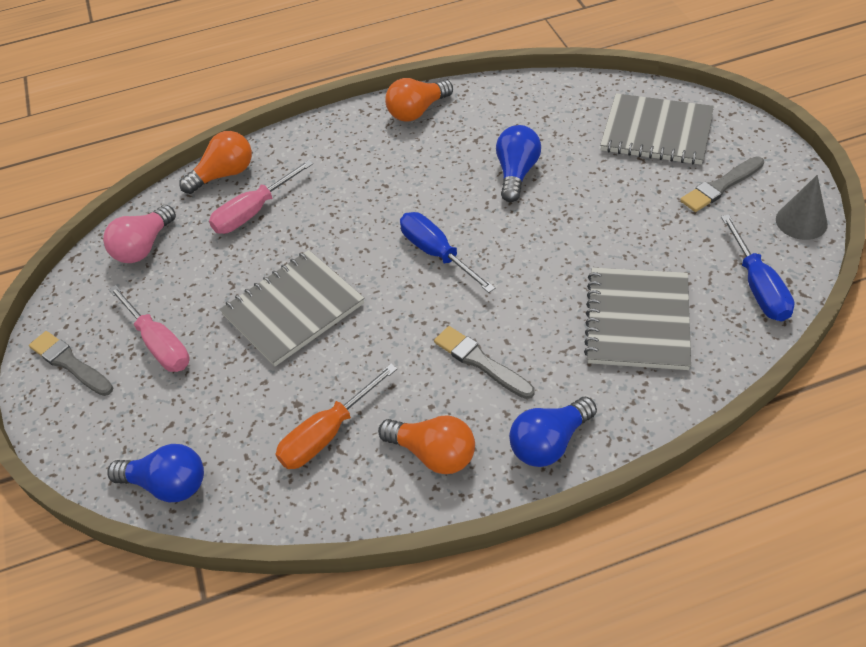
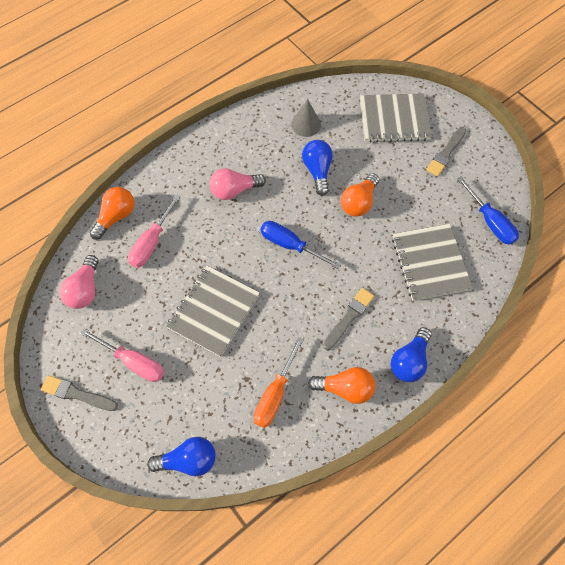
camera: 25 degrees left, 15 degrees up
(390, 174) = (234, 190): none -> pink light bulb
(417, 111) = (231, 134): orange light bulb -> orange light bulb (358, 202)
(481, 362) = (349, 317): grey brush -> grey brush turned 105 degrees clockwise
(801, 221) = (499, 169): grey cone -> grey cone (306, 124)

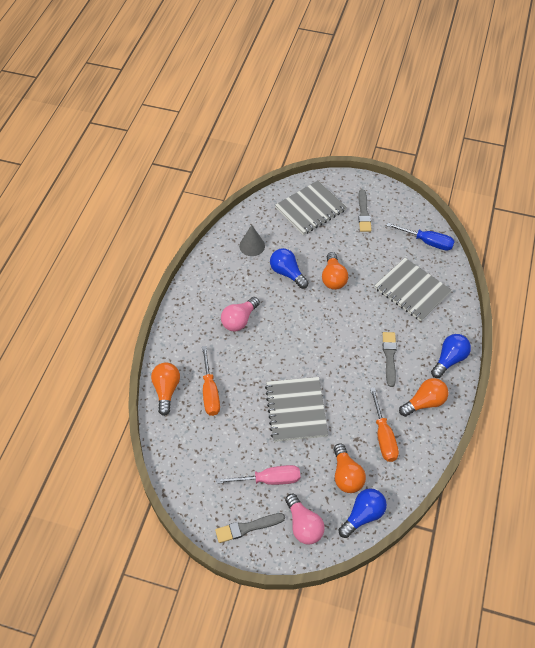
camera: 35 degrees left, 10 degrees down
(85, 289) = (188, 455): pink light bulb -> pink light bulb (303, 525)
(152, 242) = (210, 392): pink screwdriver -> orange screwdriver
(206, 408) = (346, 475): none -> orange light bulb
(290, 245) = (311, 334): blue screwdriver -> none
(409, 361) = (449, 360): blue light bulb -> blue light bulb turned 135 degrees counterclockwise

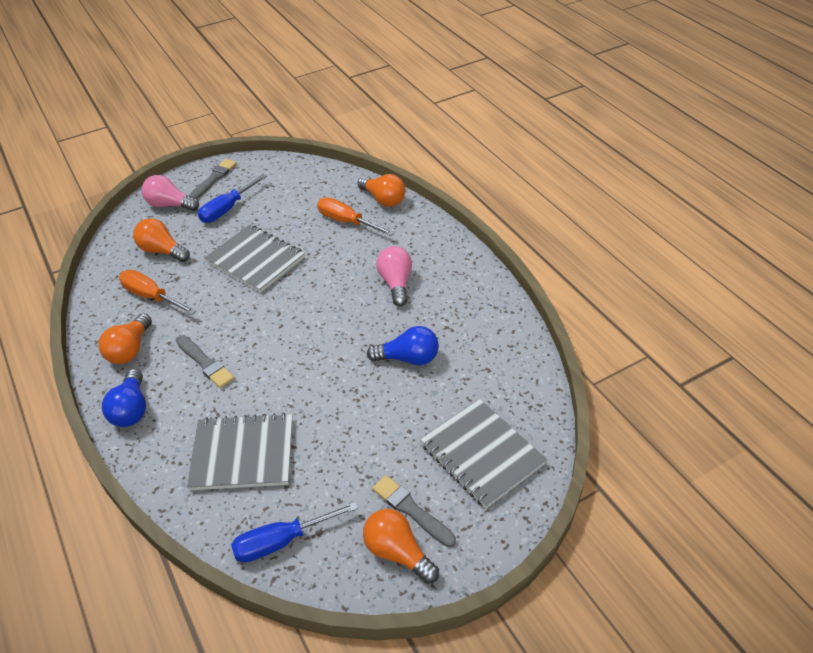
camera: 135 degrees right, 10 degrees down
(252, 246) = (483, 355): grey cone -> none
(269, 479) = (227, 209): pink screwdriver -> blue screwdriver
(310, 209) = (482, 454): grey notebook -> grey notebook turned 45 degrees counterclockwise
(333, 278) = (352, 393): orange light bulb -> orange light bulb (397, 552)
(363, 515) = (123, 238): blue light bulb -> none

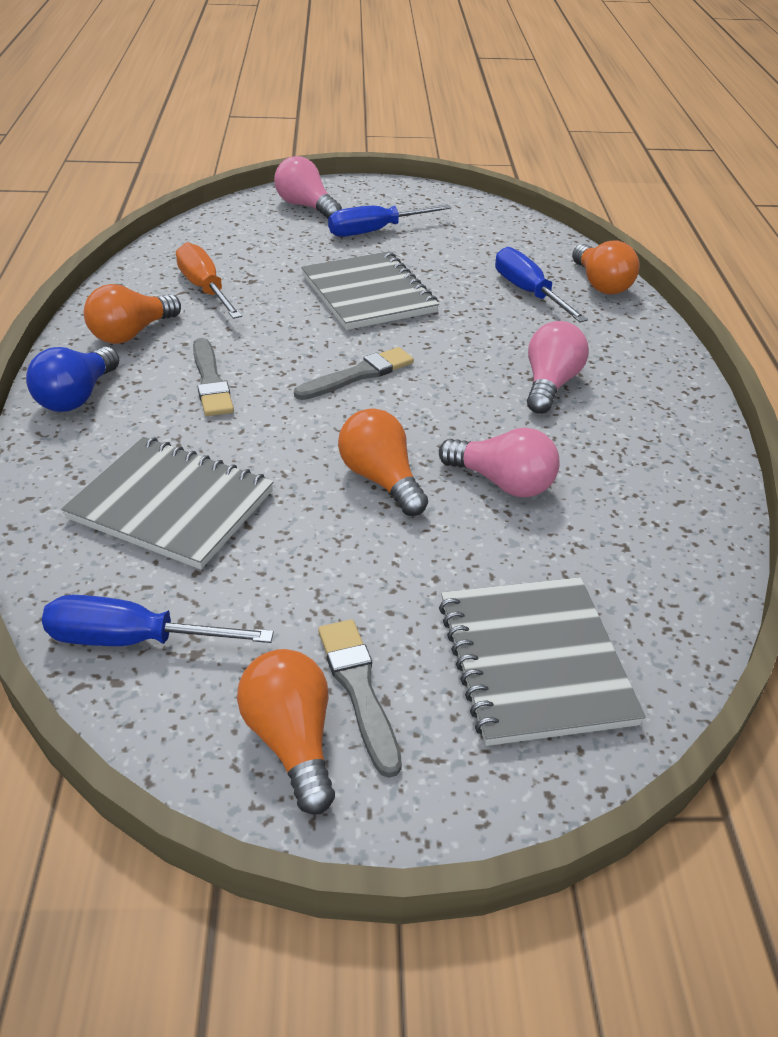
camera: 25 degrees right, 5 degrees down
(162, 251) = (258, 248): orange light bulb -> orange light bulb (381, 479)
(213, 179) = (382, 197): grey brush -> grey brush (358, 375)
(347, 222) = (528, 293): orange screwdriver -> blue screwdriver
(408, 358) = (502, 483): blue light bulb -> pink light bulb

